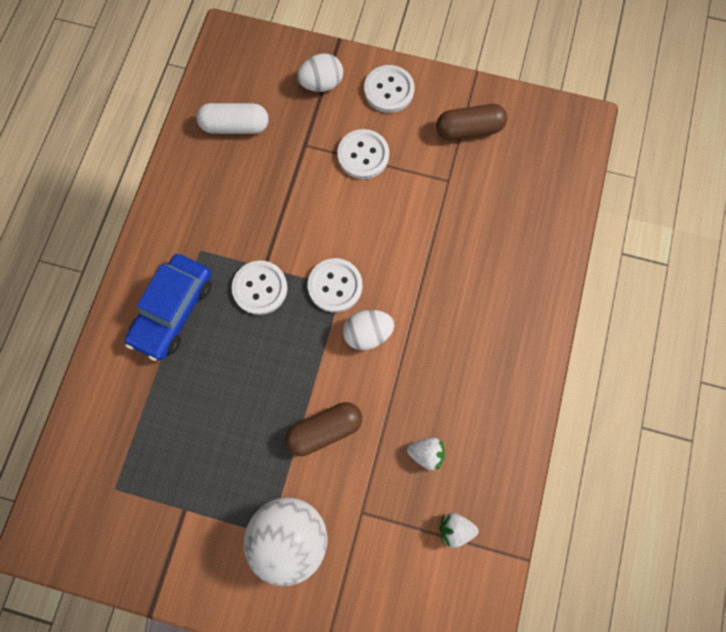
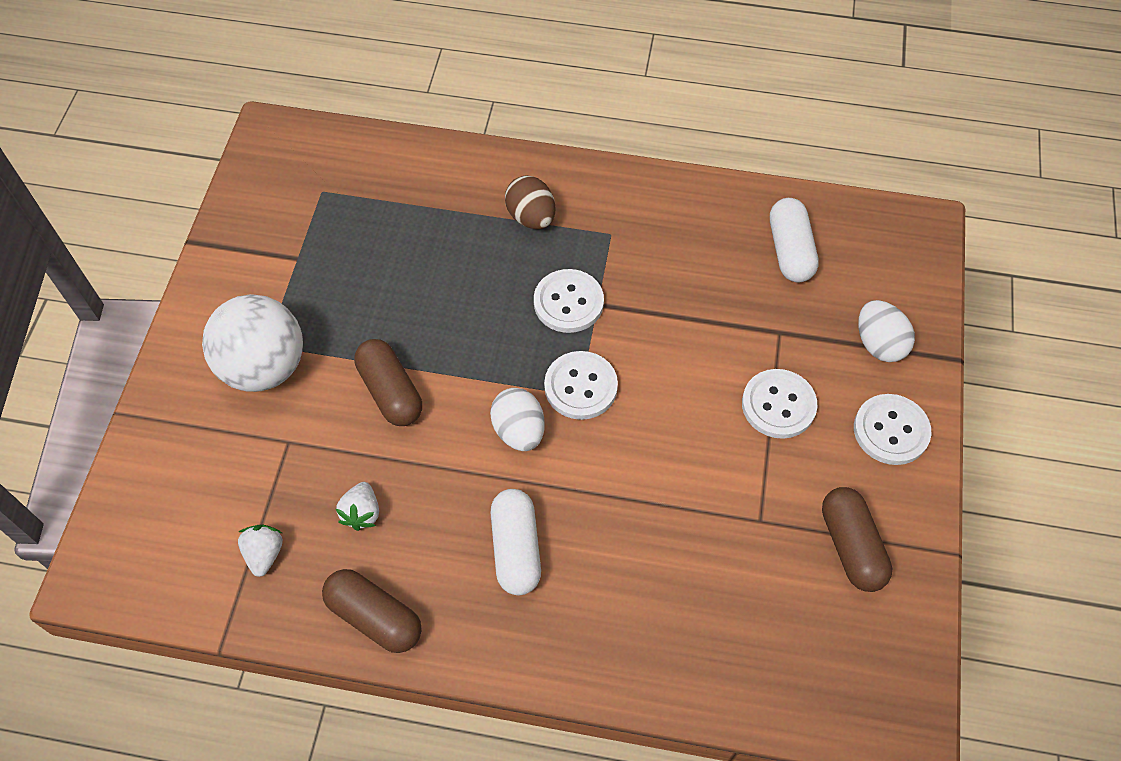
camera: 85 degrees right, 15 degrees down
(173, 310) = (531, 217): blue car -> brown egg
(460, 341) = (516, 548): none -> white capsule
(506, 443) = (374, 617): none -> brown capsule

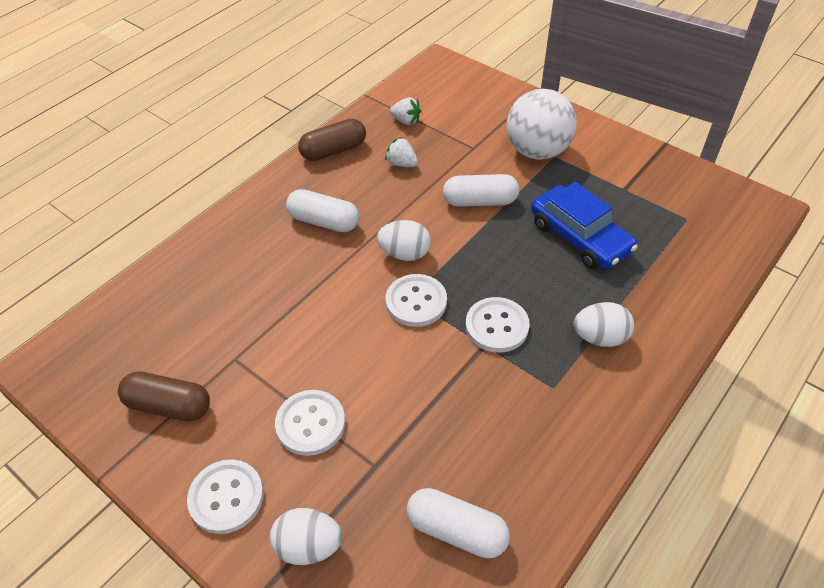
camera: 120 degrees right, 10 degrees down
(390, 391) = (480, 201): brown capsule -> white capsule
(400, 275) = (579, 237): none -> blue car
(531, 217) = (600, 337): brown egg -> white egg

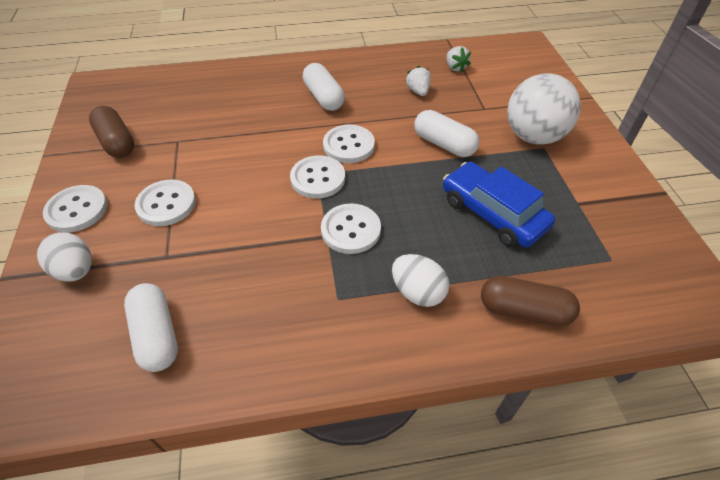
camera: 40 degrees right, 0 degrees up
(334, 150) = (383, 61): brown capsule -> brown capsule (524, 310)
(405, 254) = (348, 145): white egg -> white button
(579, 237) = (493, 213): blue car -> blue car turned 135 degrees clockwise

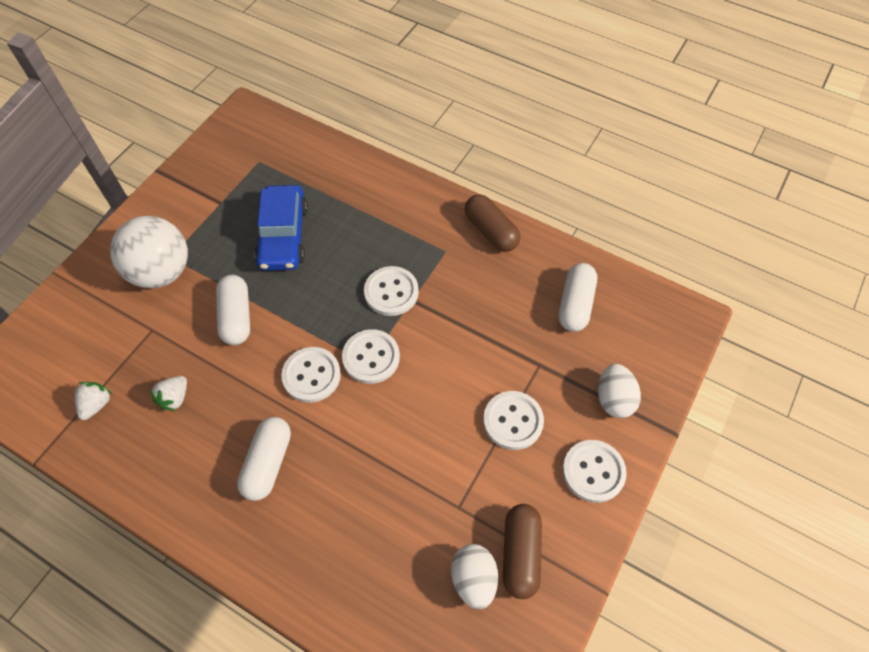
camera: 140 degrees left, 10 degrees up
(417, 292) = (393, 222): white egg -> white egg (473, 579)
(524, 310) = (347, 173): brown capsule -> brown capsule (491, 231)

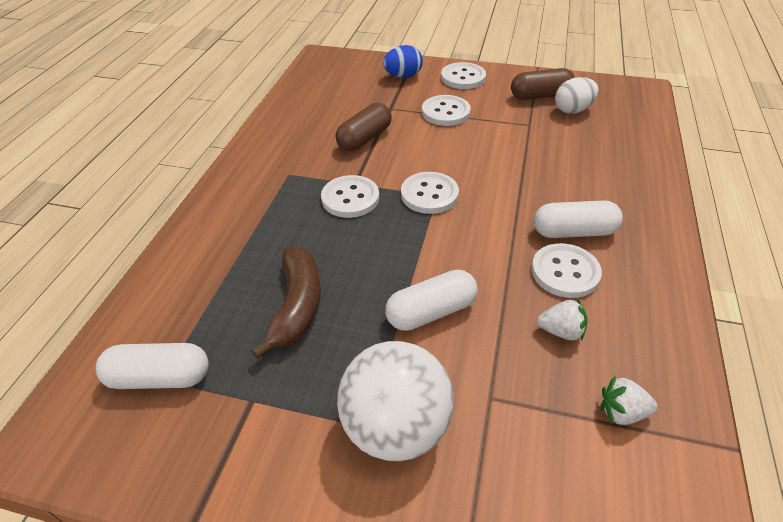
camera: 105 degrees left, 15 degrees down
(283, 235) = (297, 306): blue car -> brown banana
(311, 375) = (470, 228): white button -> white button (565, 272)
(491, 231) = (257, 151): brown capsule -> brown capsule (364, 139)
(575, 304) = (326, 100): white capsule -> white capsule (160, 377)
(614, 399) = (403, 76): white egg -> blue egg

